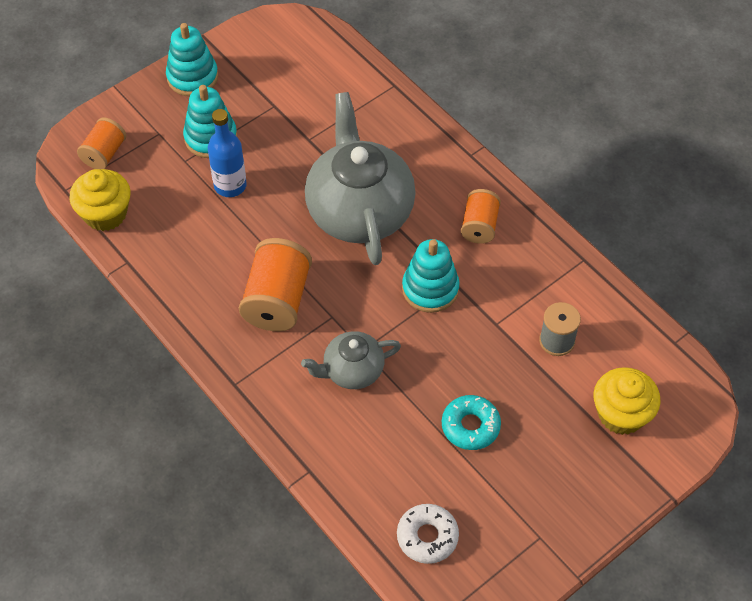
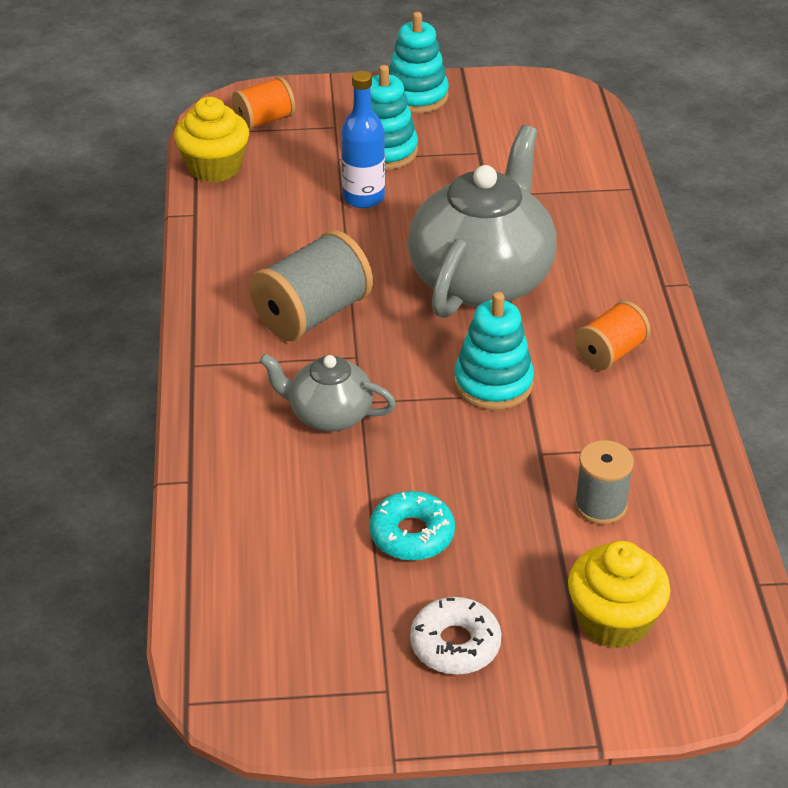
camera: 35 degrees right, 15 degrees down
(277, 300) = (312, 314): orange spool -> grey spool
(427, 537) = (254, 613): white donut -> white donut (455, 644)

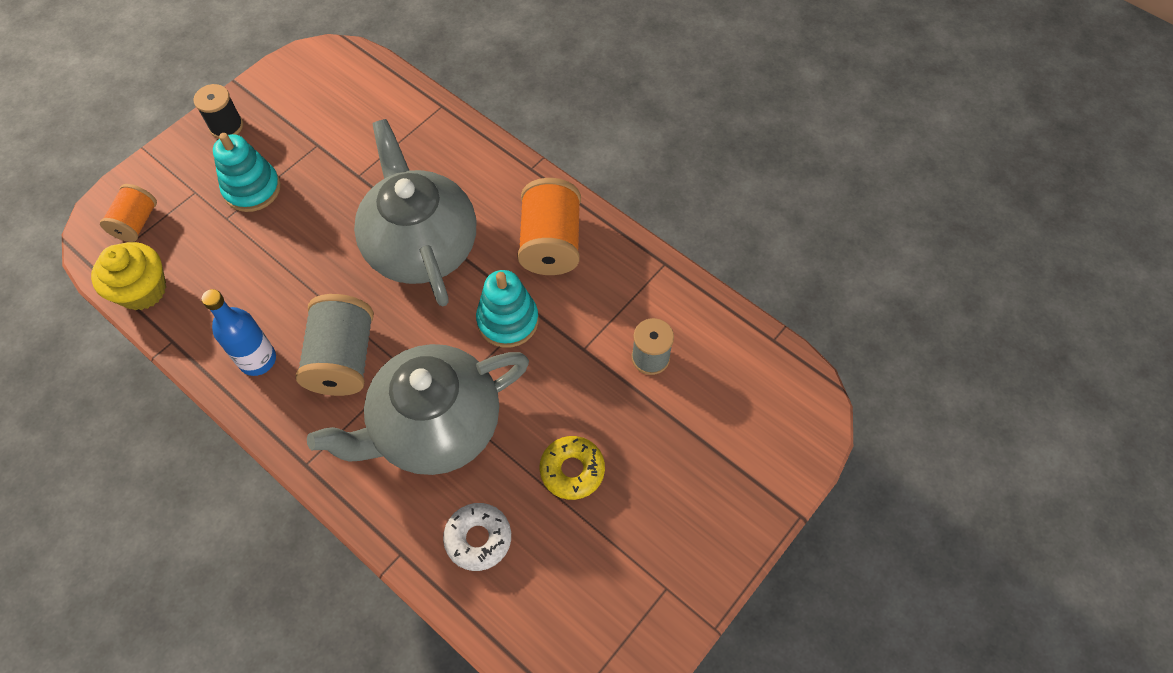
camera: 45 degrees left, 20 degrees up
(329, 415) = (434, 427): grey teapot -> grey teapot, size x1.93
(363, 197) = (278, 238): blue bottle -> blue bottle (257, 360)
(412, 534) = (572, 470): turquoise donut -> yellow donut
(416, 96) = (226, 126): turquoise stacking toy -> black spool
(455, 644) = (670, 522): white donut -> white donut (478, 539)
(610, 353) = (550, 243): orange spool -> orange spool, size x1.64
(613, 620) = (731, 429): yellow cupcake -> none

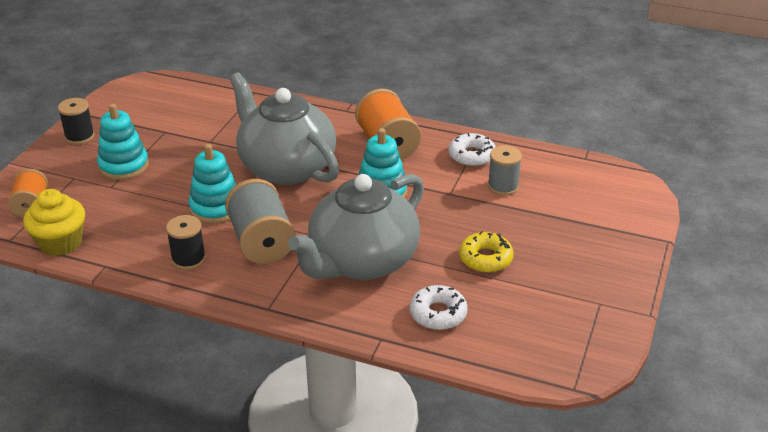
camera: 20 degrees left, 25 degrees down
(257, 360) = (188, 259): blue bottle -> black spool
(319, 288) = (216, 208): none -> turquoise stacking toy
(639, 293) = (471, 156): none -> white donut

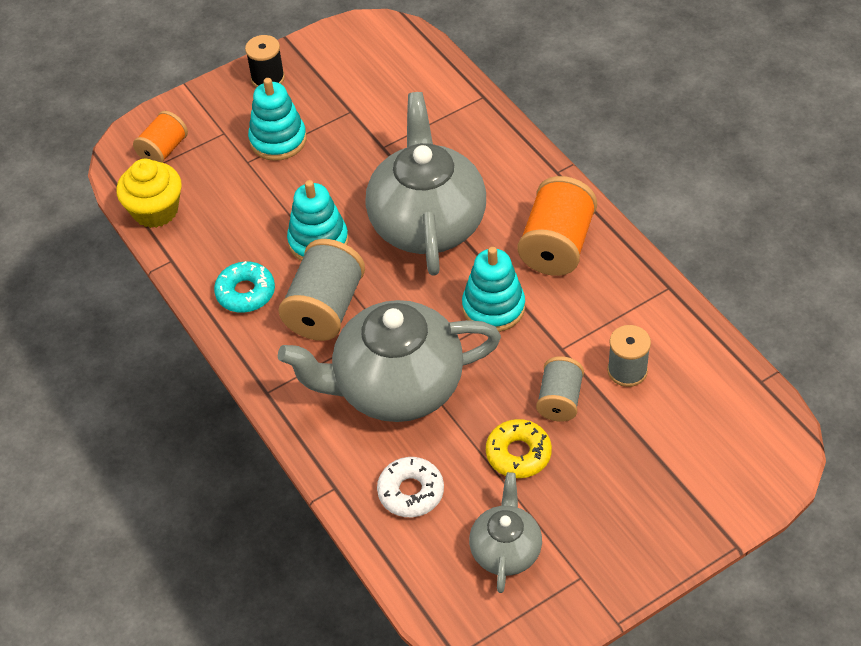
camera: 40 degrees right, 15 degrees up
(188, 259) = (245, 292): black spool -> turquoise donut
(471, 156) = (634, 309): white donut -> none
(479, 219) = (559, 400): none -> grey spool
(537, 313) = (505, 550): none -> grey teapot

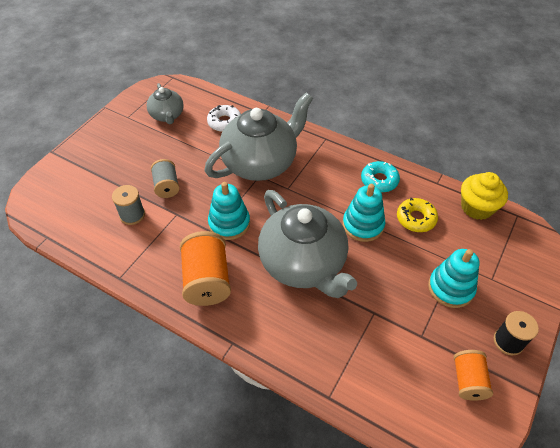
camera: 150 degrees right, 0 degrees up
(163, 150) = (516, 249): orange spool -> orange spool (468, 380)
(325, 309) = (327, 188): grey spool -> none
(518, 454) = (178, 154): yellow donut -> yellow donut (416, 218)

